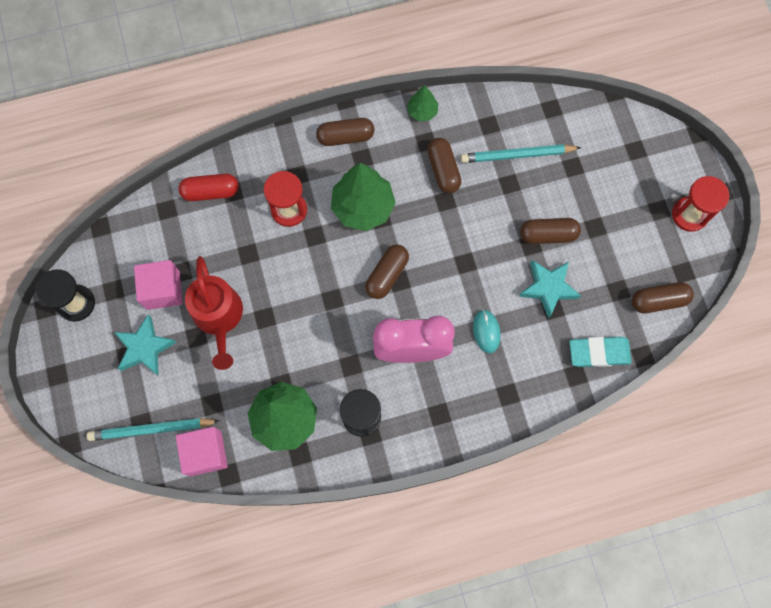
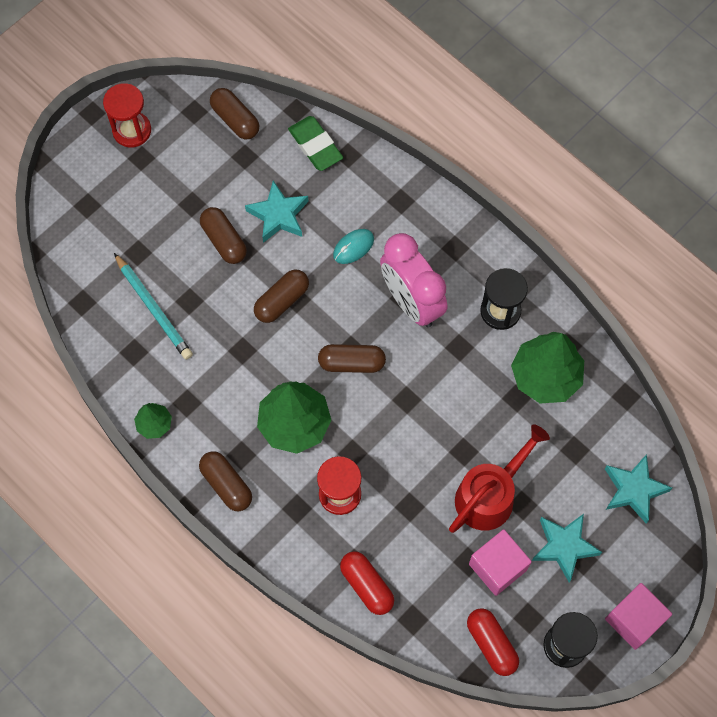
camera: 120 degrees left, 5 degrees down
(113, 253) = (491, 644): none -> red capsule
(151, 429) = (633, 490): turquoise pencil -> turquoise star
(206, 453) = (621, 427): pink cube -> pink cube (634, 620)
(443, 170) = (209, 369): brown capsule -> brown capsule (281, 301)
(599, 353) = (315, 146): turquoise eraser -> green eraser

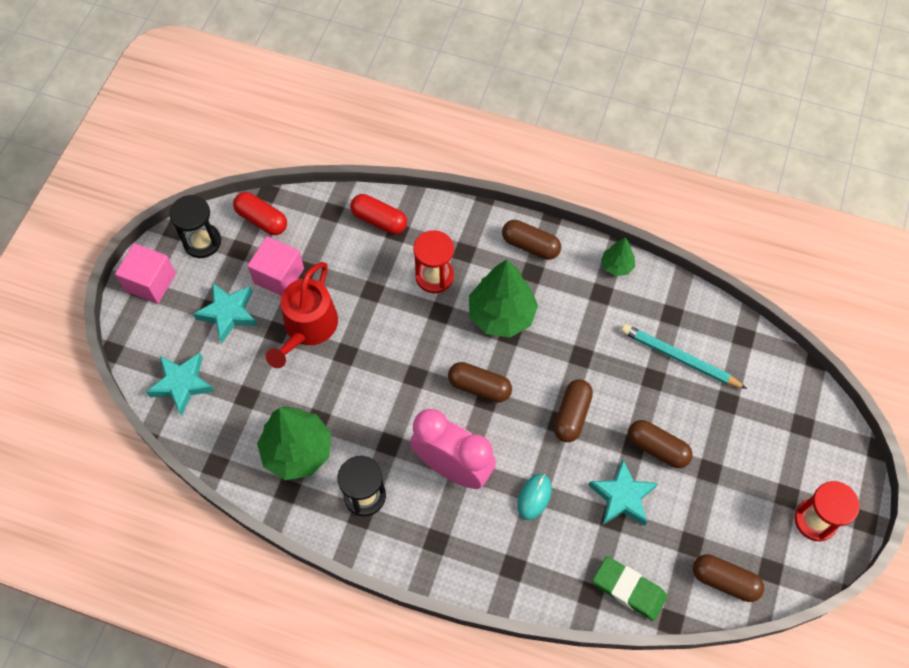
camera: 155 degrees right, 5 degrees down
(351, 363) = (479, 387): brown capsule -> brown capsule turned 45 degrees clockwise

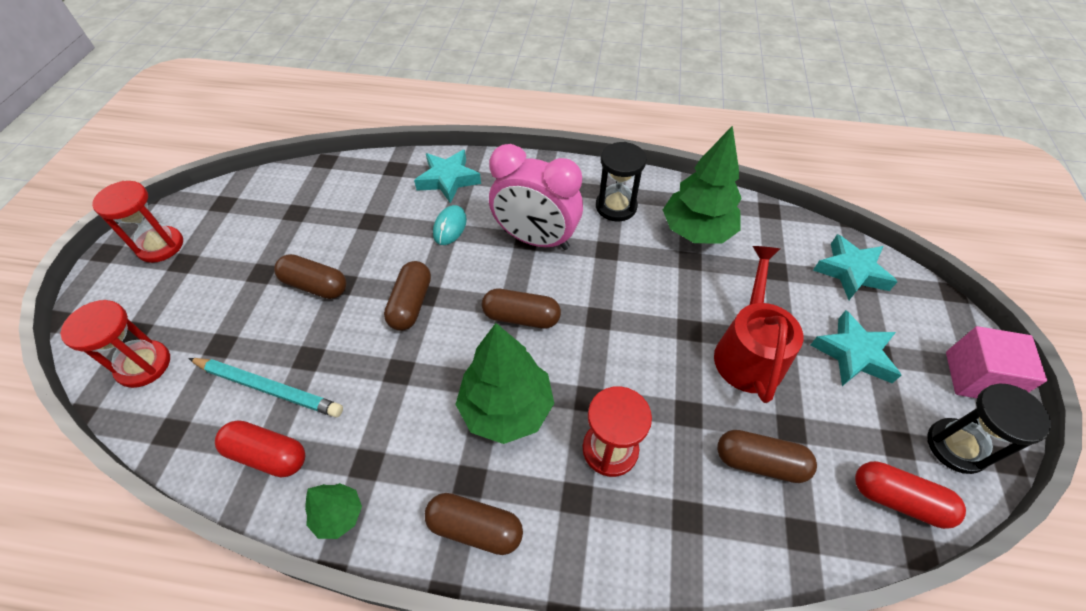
camera: 170 degrees right, 10 degrees down
(279, 276) = (821, 414): pink cube -> none
(379, 220) = (722, 532): red capsule -> red capsule (267, 455)
(622, 497) = (360, 239): turquoise star -> turquoise star (448, 180)
(629, 589) = (360, 175): green eraser -> none
(724, 581) = (269, 191): brown capsule -> brown capsule (759, 462)
(783, 393) = (144, 365): none -> red hourglass

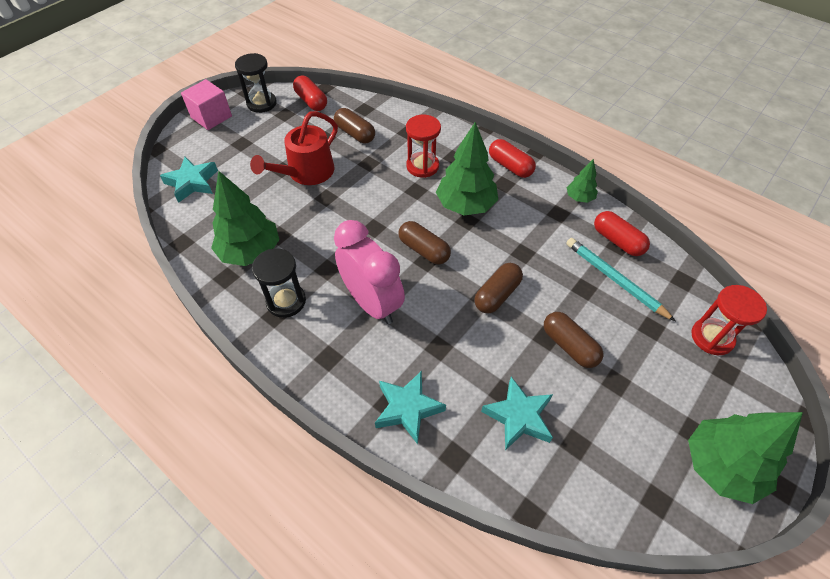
camera: 150 degrees left, 0 degrees up
(160, 246) = (721, 466): red hourglass -> green tree
(450, 227) = (435, 350): turquoise mouse -> none
(475, 528) = (510, 166): brown capsule -> red capsule
(853, 354) = (253, 149): turquoise star -> turquoise star (519, 417)

